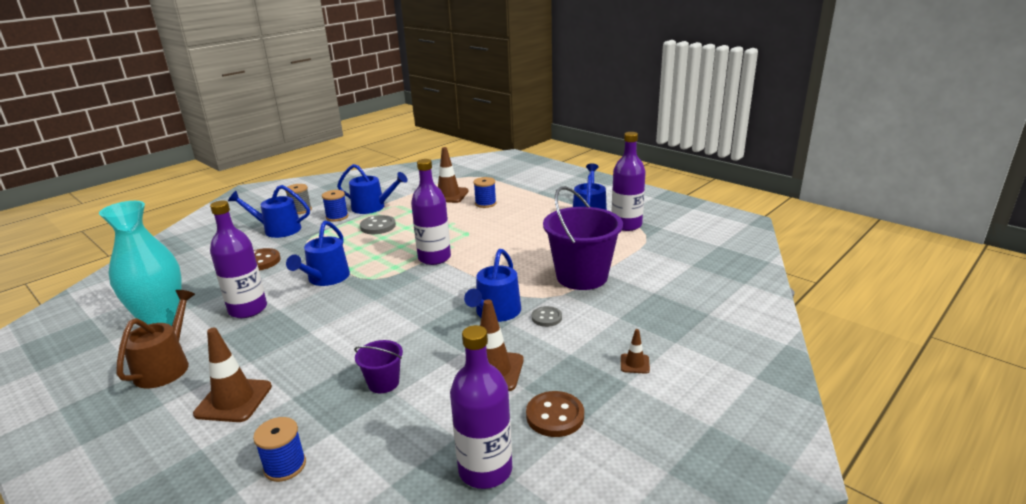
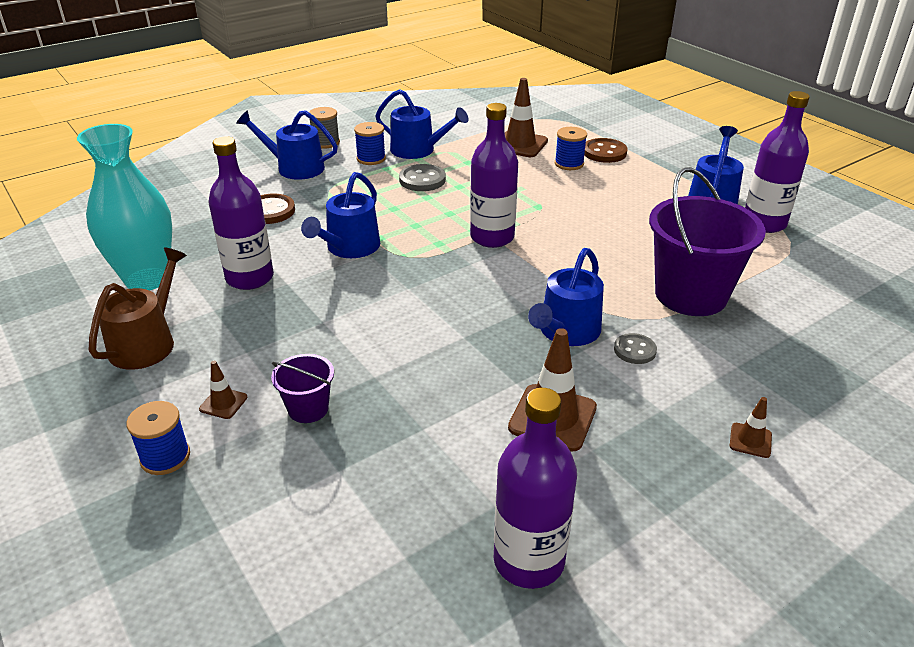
camera: 10 degrees right, 10 degrees up
(233, 400) = (223, 403): brown traffic cone -> brown traffic cone, size x0.50
(285, 466) = (278, 506): blue spool -> blue spool (165, 457)
(383, 383) = (409, 411): purple bucket -> purple bucket (308, 409)
(555, 416) = (630, 499): brown button -> brown button (604, 152)

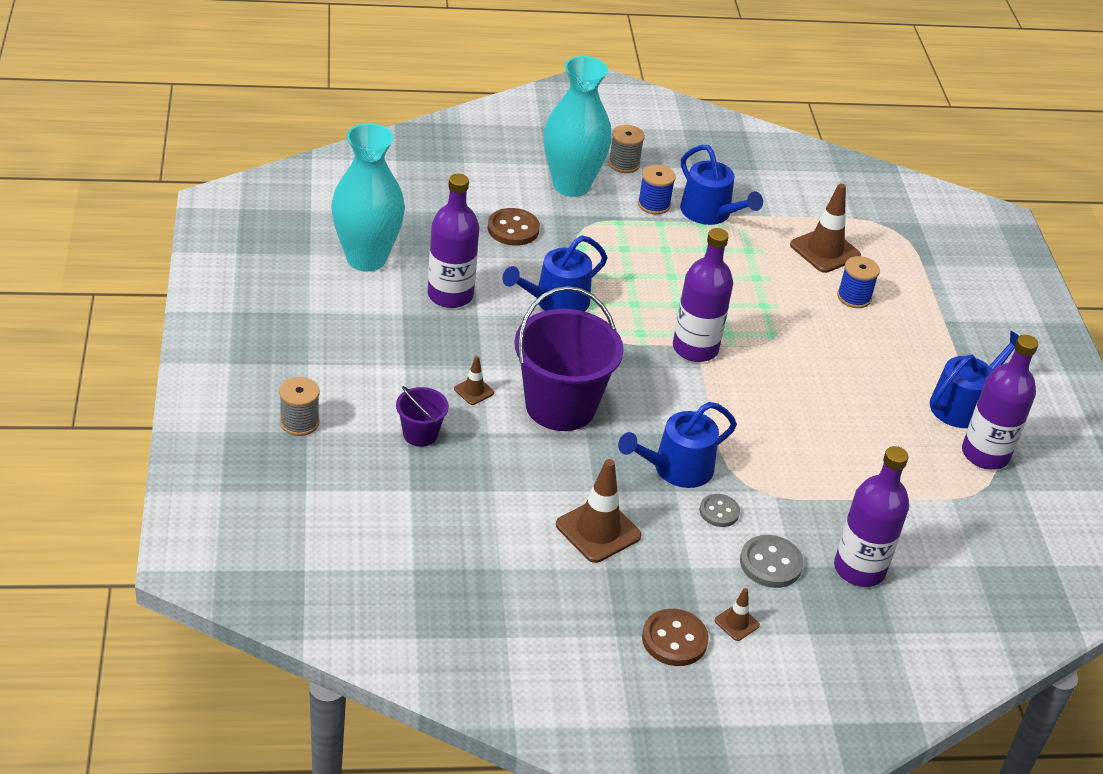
camera: 25 degrees right, 5 degrees up
(146, 343) = (335, 321): brown watering can -> none
(165, 457) = (299, 422): blue spool -> grey spool
(223, 403) = (362, 400): brown traffic cone -> brown traffic cone (474, 391)
(295, 168) = (571, 185): blue watering can -> turquoise vase
(422, 180) = (684, 253): grey button -> grey button (770, 563)
(529, 560) = (492, 613): purple bottle -> purple bottle (859, 569)
(604, 152) = (907, 299): brown button -> brown button (674, 639)
(690, 295) = (824, 489): purple bucket -> purple bucket (560, 406)

